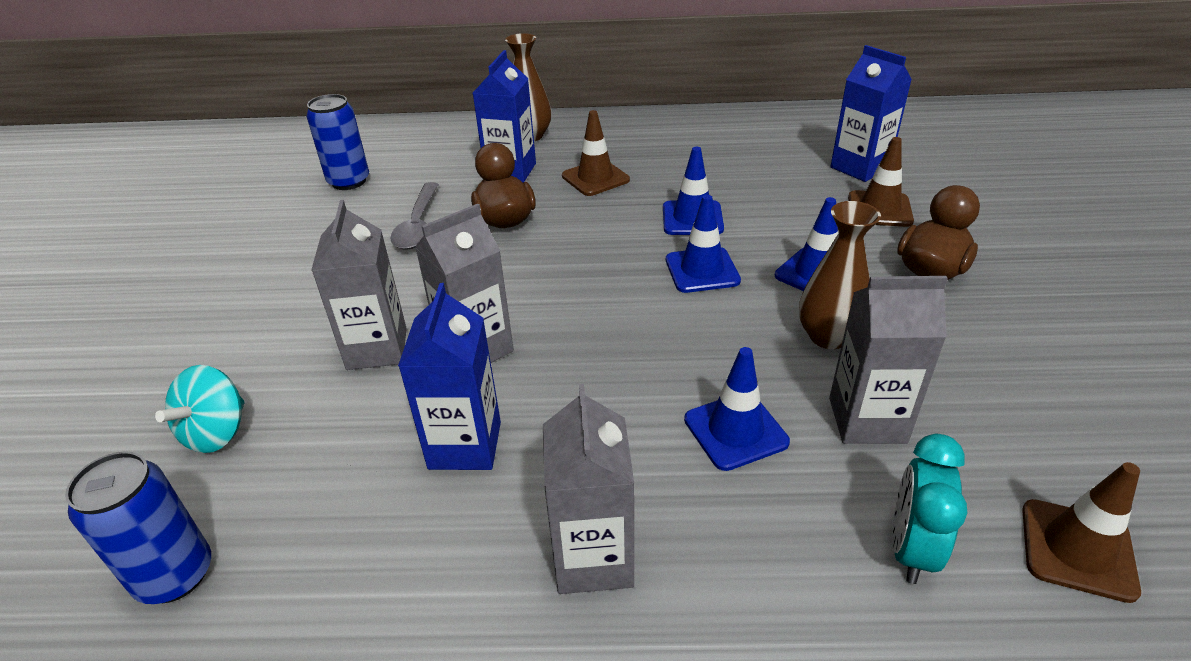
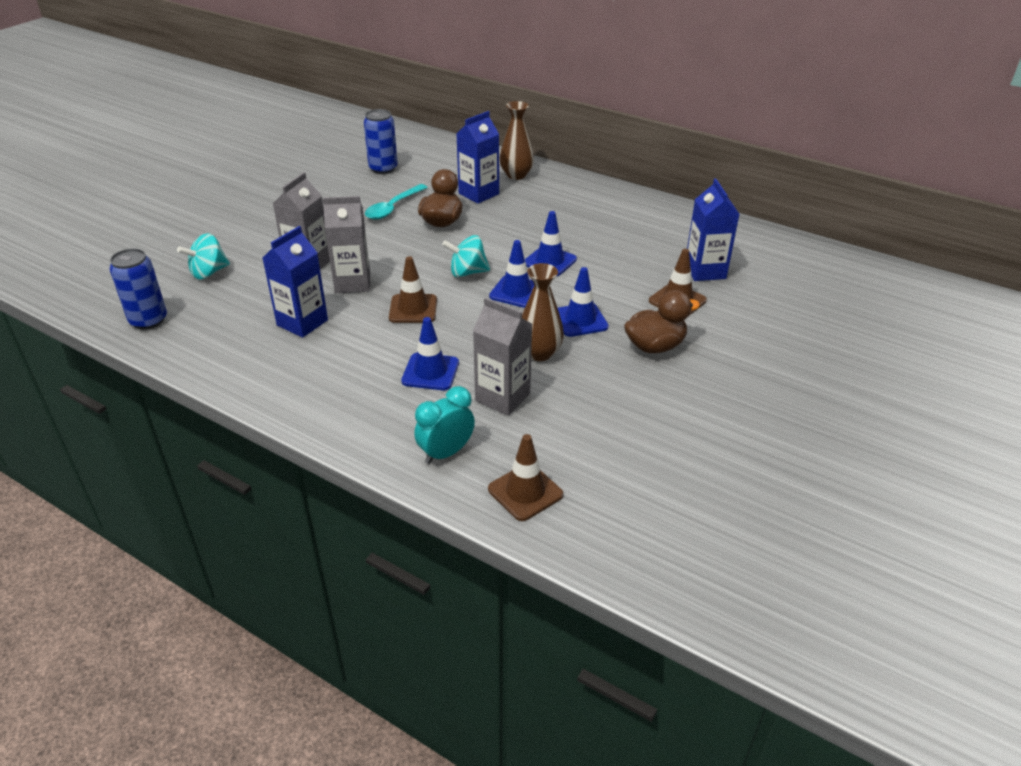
camera: 30 degrees right, 0 degrees up
(418, 225) = (393, 208): grey spoon -> turquoise spoon
(593, 558) = (306, 389): grey carton -> none
(595, 178) = (523, 216): brown traffic cone -> brown traffic cone (413, 309)
(613, 270) = (467, 272): none -> turquoise spinning top

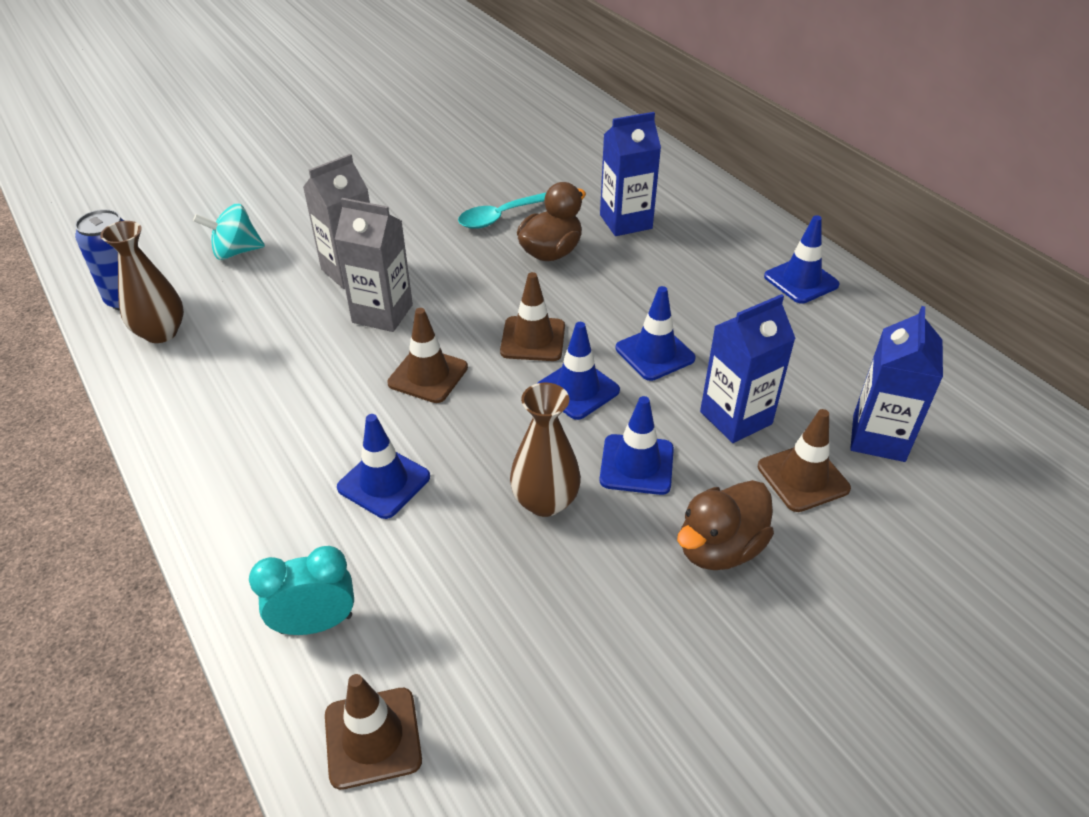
camera: 25 degrees right, 5 degrees up
(302, 323) = (286, 354): blue carton -> blue carton (736, 418)
(383, 168) = (530, 156): blue can -> none
(467, 272) = (533, 339): turquoise spinning top -> brown traffic cone
(502, 397) = (448, 558): grey carton -> none
(516, 175) = (694, 205): brown vase -> brown vase (161, 332)
(610, 202) = (801, 281): none -> blue traffic cone
(655, 346) = (719, 548): brown duck -> brown duck turned 135 degrees clockwise

